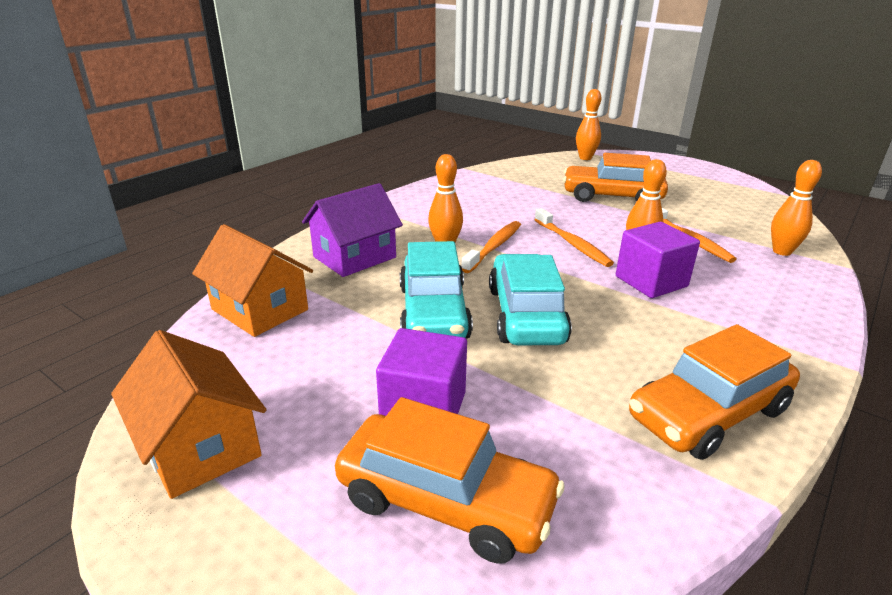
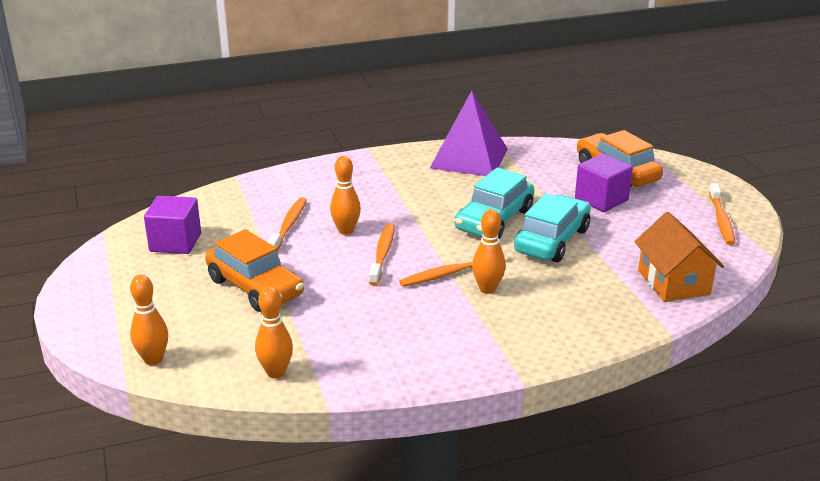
camera: 145 degrees left, 0 degrees up
(200, 446) = (721, 220): orange house -> orange toothbrush
(354, 257) = (575, 305): purple house -> none
(651, 281) = (381, 210): purple cube -> purple cube (175, 242)
(708, 413) = (469, 158): orange car -> purple pyramid
(782, 251) = (249, 196): orange bowling pin -> orange bowling pin (276, 372)

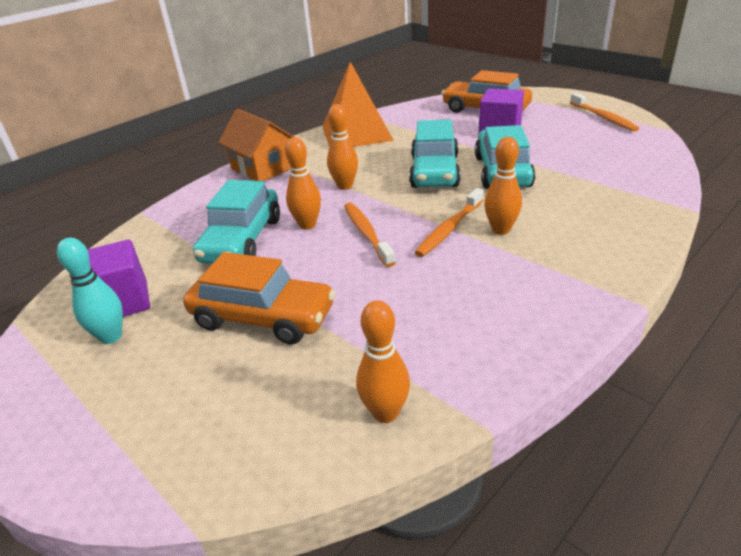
camera: 25 degrees left, 5 degrees up
(153, 359) = (206, 470): orange bowling pin -> orange bowling pin (345, 186)
(154, 263) = (111, 336): none -> turquoise bowling pin
(288, 226) = (242, 240): orange toothbrush -> turquoise car
(469, 158) = (356, 133): purple pyramid -> orange pyramid
(673, 282) = (637, 170): orange house -> orange house (263, 168)

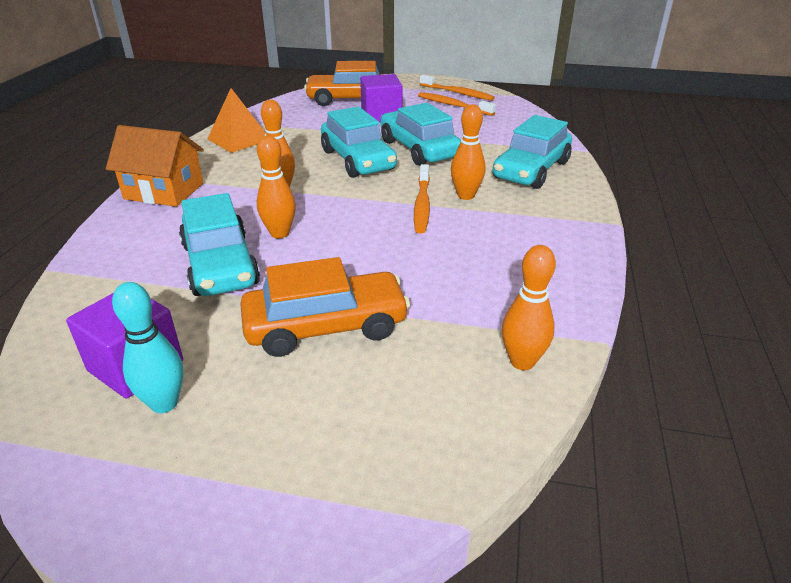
camera: 35 degrees left, 0 degrees up
(356, 133) = (239, 139): orange pyramid -> orange pyramid, size x0.67
(367, 233) = (350, 227): orange toothbrush -> orange toothbrush (453, 105)
(600, 218) = (531, 170): none -> turquoise car

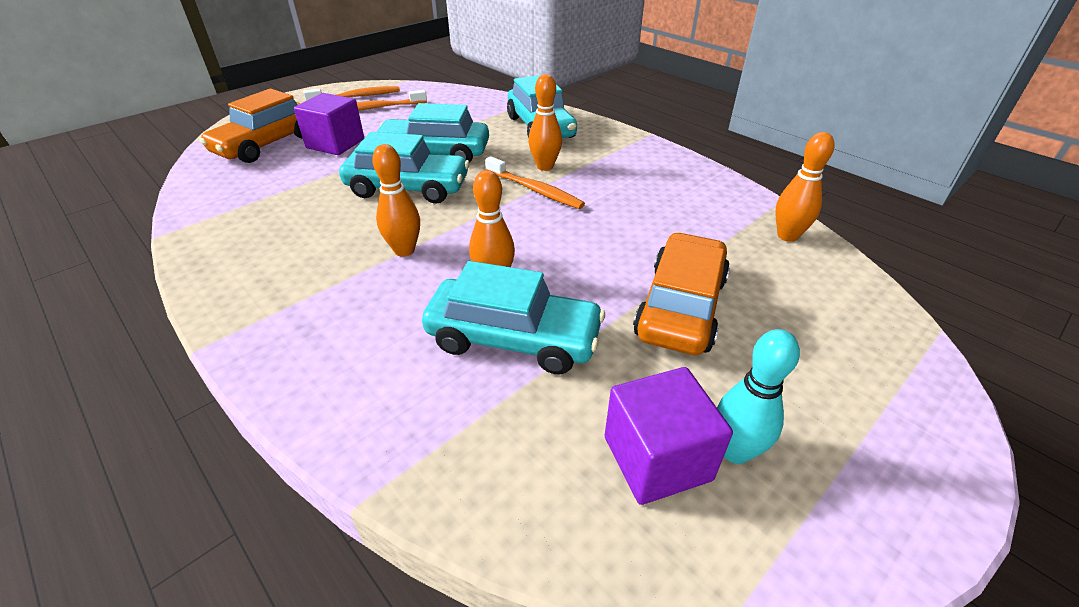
camera: 55 degrees left, 5 degrees up
(164, 191) = (284, 334): orange house -> none
(239, 139) = (237, 238): orange pyramid -> none

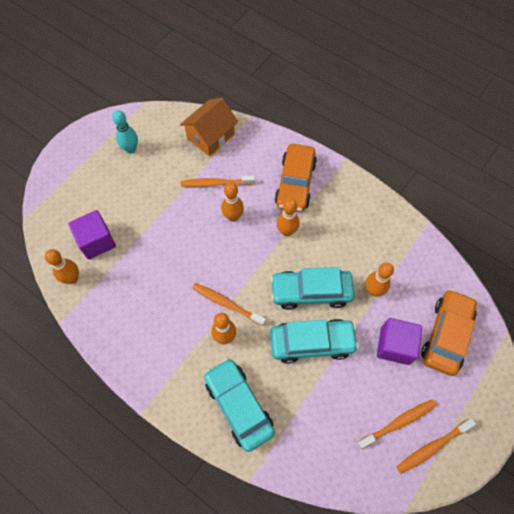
camera: 170 degrees right, 25 degrees up
(320, 181) = (373, 290): none -> orange bowling pin
(500, 454) = (210, 136): none -> orange house
(513, 338) = (216, 183): turquoise car -> orange toothbrush
(657, 458) = (158, 142): purple cube -> purple cube (97, 241)
(680, 307) = (141, 213): orange car -> orange car (295, 183)

